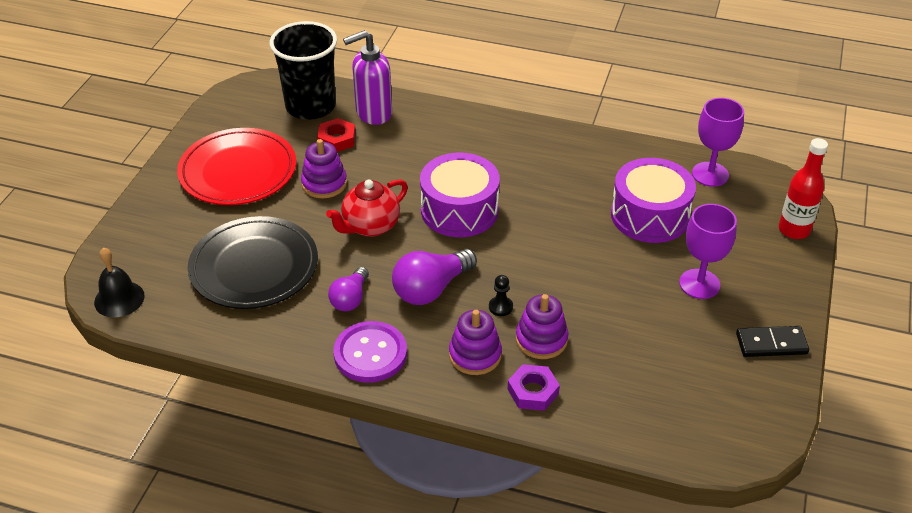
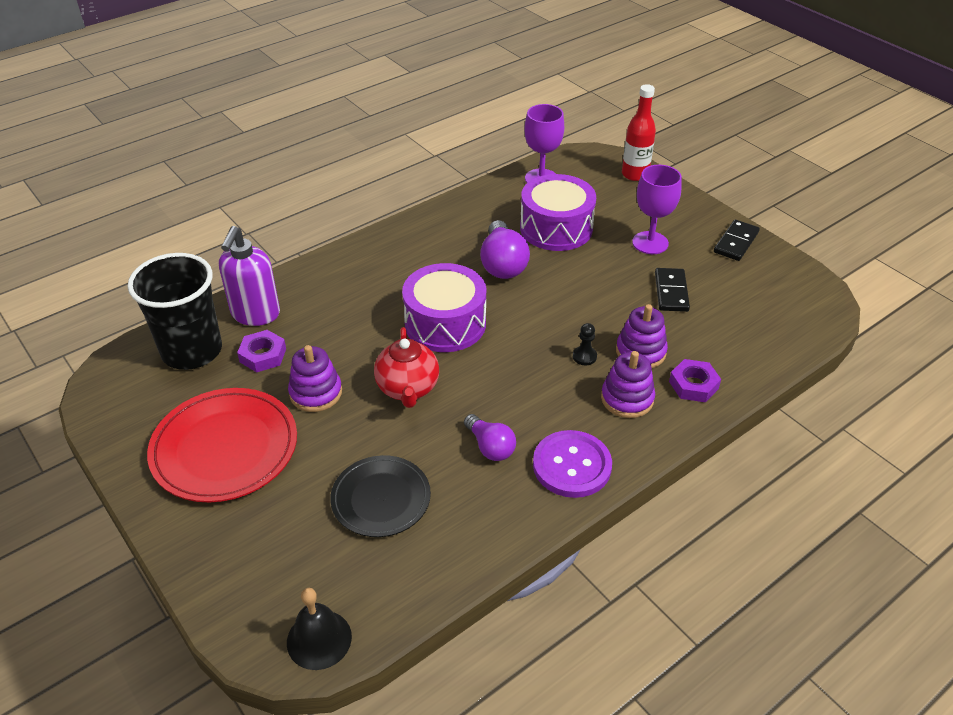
camera: 55 degrees left, 0 degrees up
(254, 267) = (381, 499): black plate -> black plate, size x0.65
(337, 139) = (263, 355): red nut -> purple nut
(431, 289) = (526, 388): purple light bulb -> purple light bulb (502, 264)
(643, 327) = (671, 292): none -> black domino

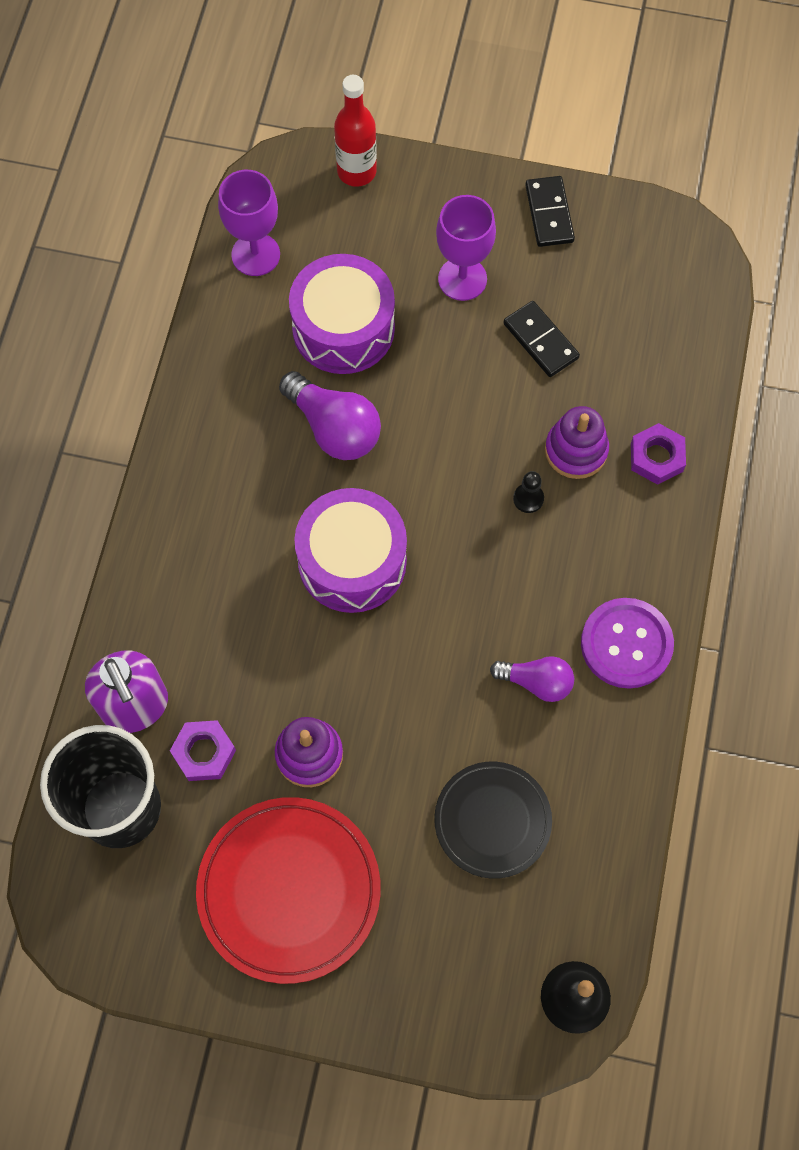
camera: 40 degrees left, 25 degrees up
(408, 389) = (395, 676): red teapot -> none
(627, 399) = (611, 523): purple stacking toy -> none

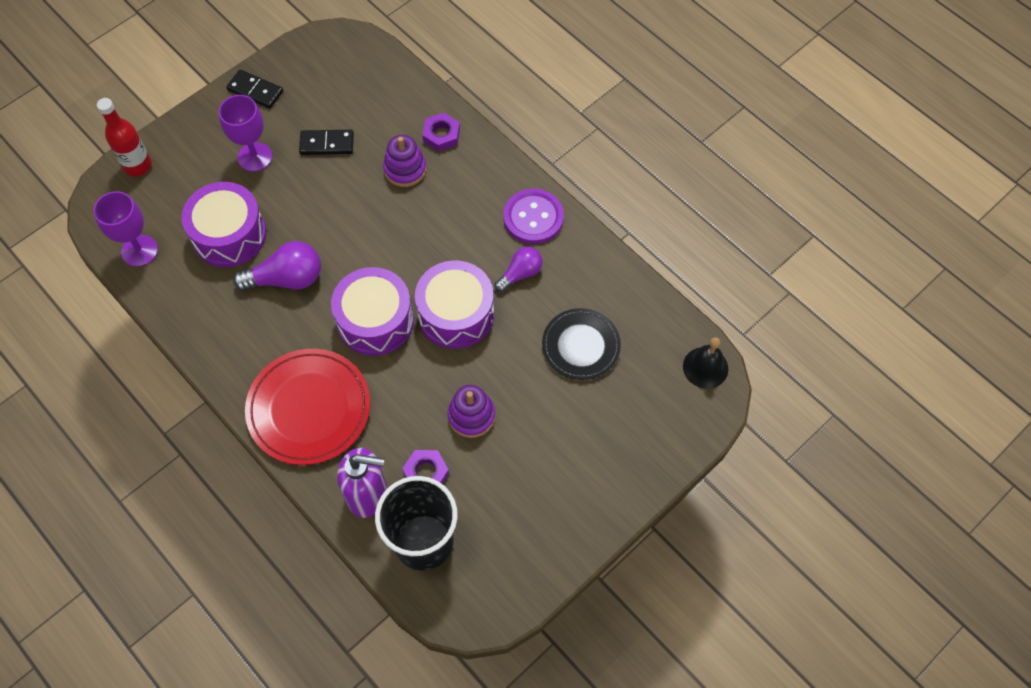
camera: 55 degrees left, 5 degrees down
(289, 890) = (543, 477): red plate -> red plate (309, 408)
(427, 645) = (456, 314): none -> purple drum
(528, 498) = (413, 210): black pawn -> none

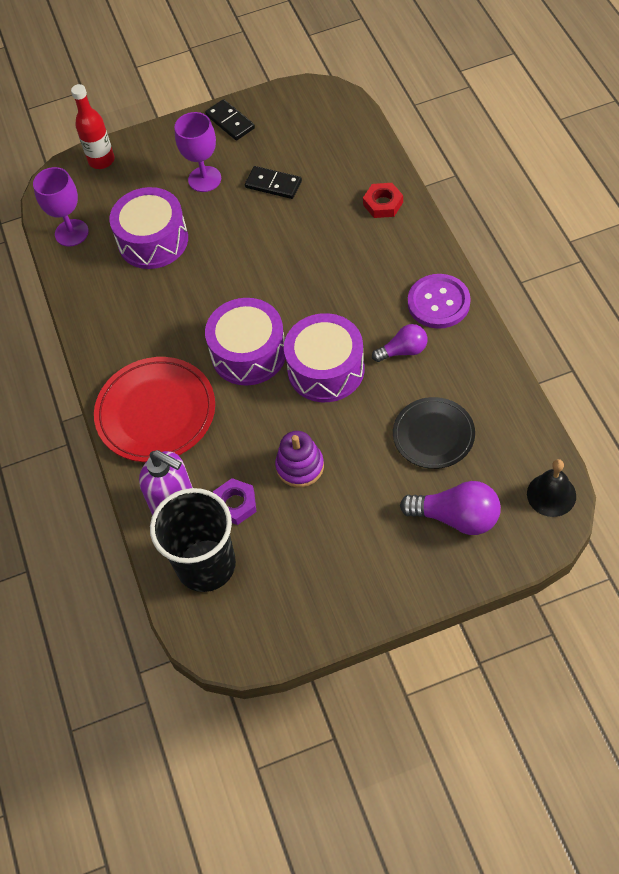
camera: 30 degrees right, 5 degrees down
(287, 279) = (186, 293): purple light bulb -> purple light bulb (456, 517)
(405, 169) = (335, 226): purple stacking toy -> none
(441, 135) = (383, 204): purple nut -> red nut

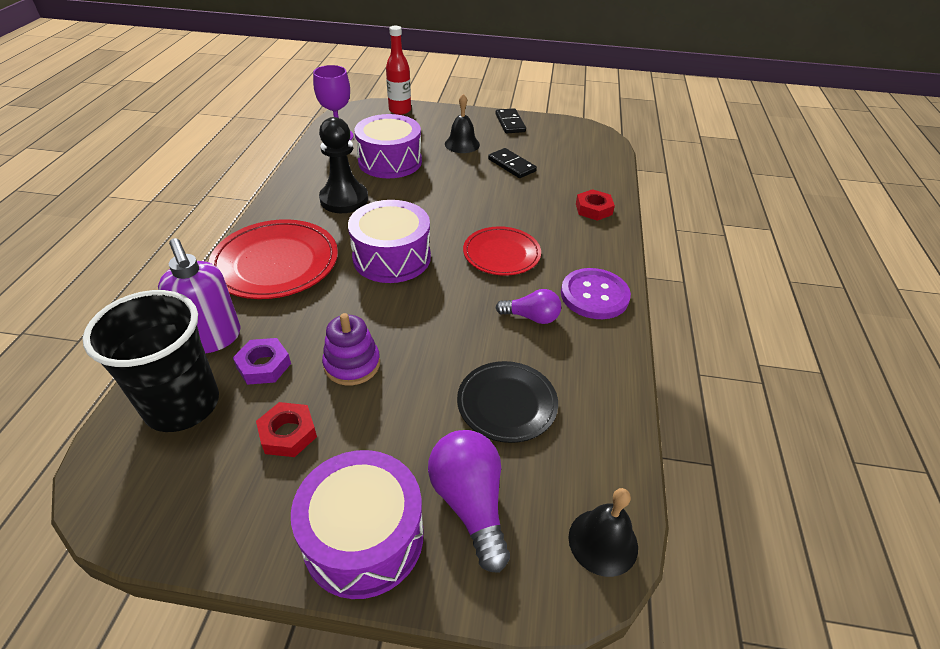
camera: 20 degrees right, 15 degrees down
(151, 312) = (344, 199): none -> black pawn
(204, 179) = (462, 144): purple goblet -> black bell
(301, 541) = (288, 433): none -> red nut
(326, 369) = (447, 298): purple drum -> purple drum (363, 537)
(337, 299) = (501, 254): none -> red plate
(456, 517) = (470, 503): purple light bulb -> purple light bulb turned 150 degrees counterclockwise

